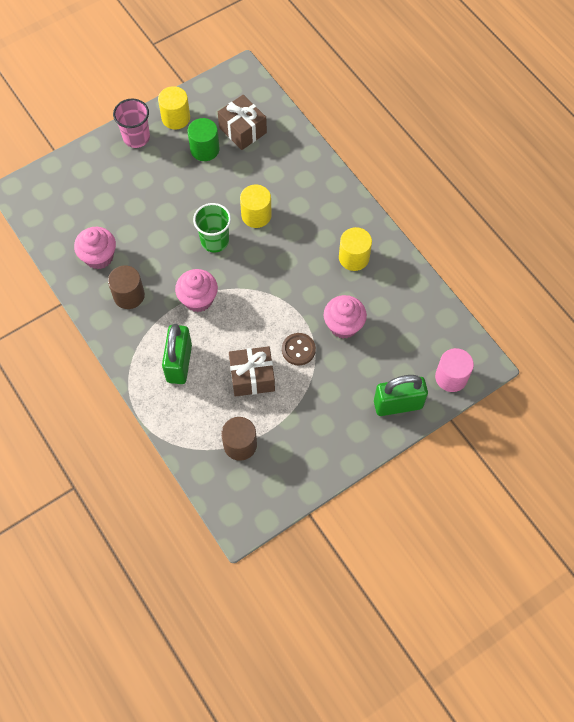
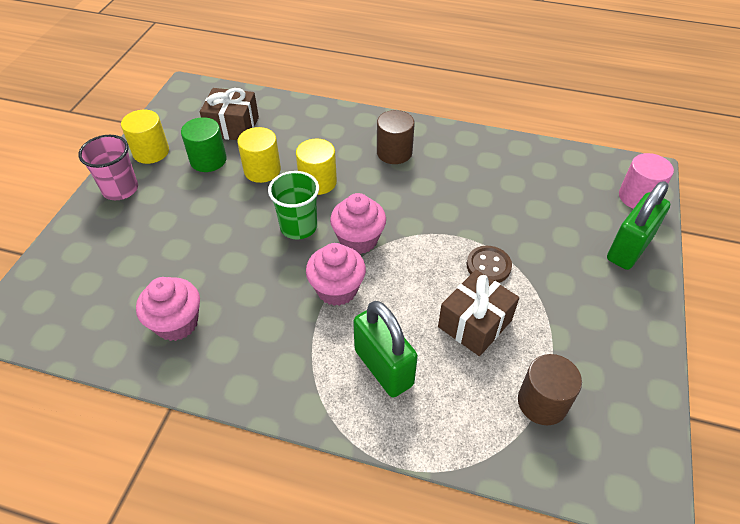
camera: 40 degrees left, 15 degrees down
(129, 295) = (252, 338): brown cylinder -> brown cylinder (394, 152)
(343, 325) = (502, 218): pink cupcake -> pink cupcake (358, 240)
(354, 257) = (446, 161): yellow cylinder -> yellow cylinder (262, 170)

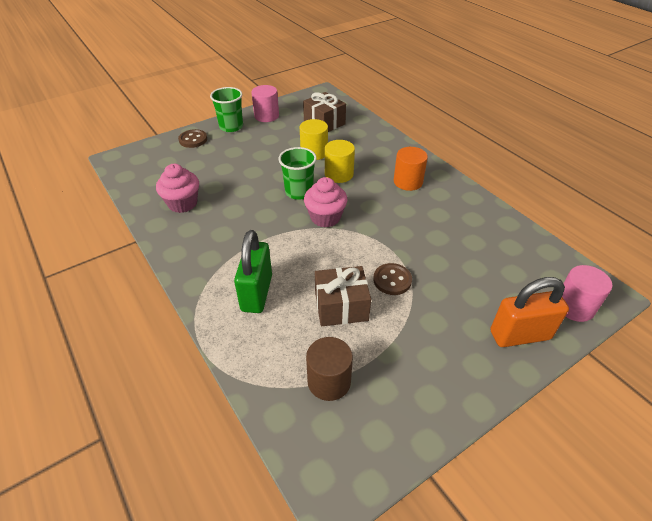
camera: 40 degrees right, 5 degrees down
(88, 233) = (193, 140): none -> brown button
(120, 189) = (231, 127): pink cup -> green cup
(151, 152) = (266, 116): yellow cylinder -> pink cylinder
(208, 160) = (291, 133): green cylinder -> none
(337, 289) = (281, 236): pink cupcake -> none
(394, 152) = (408, 182): brown cylinder -> orange cylinder
(628, 249) = (520, 335): green padlock -> orange padlock

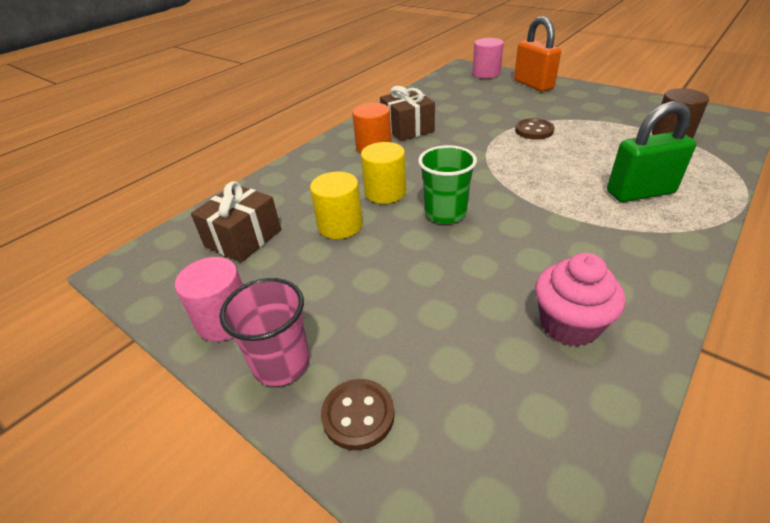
camera: 105 degrees left, 5 degrees down
(231, 127) = (281, 363): green cup -> pink cup
(325, 217) = (480, 182): pink cupcake -> none
(341, 306) = (594, 146): brown gift -> brown gift (407, 128)

